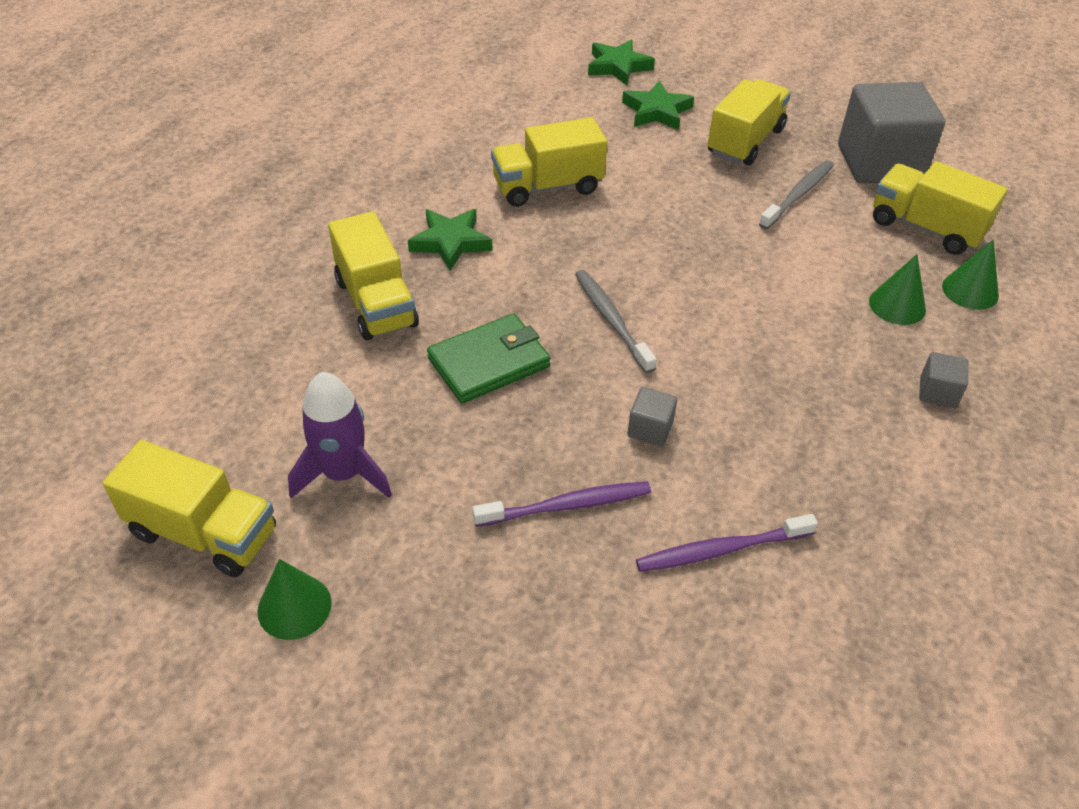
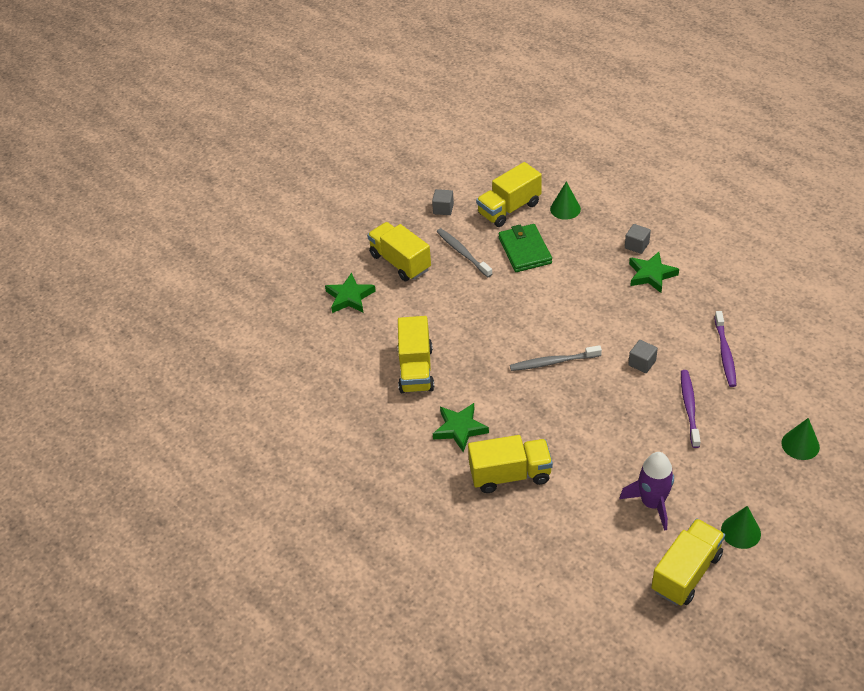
camera: 70 degrees left, 0 degrees up
(489, 362) = (577, 424): green wallet -> green wallet (525, 250)
(618, 66) = (285, 305): green star -> green star (651, 275)
(879, 163) = (443, 209): grey cube -> grey cube, size x0.41
(897, 305) = (570, 240): green cone -> green cone (800, 445)

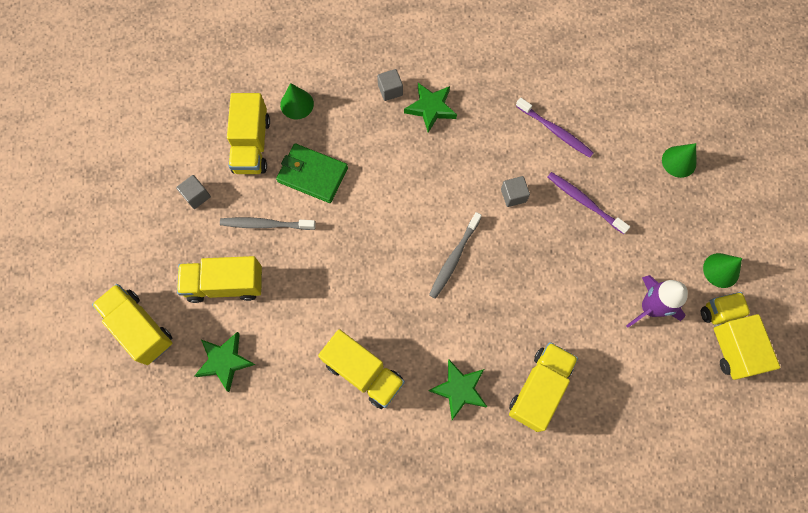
camera: 55 degrees left, 25 degrees up
(329, 245) = (140, 328): none -> yellow truck

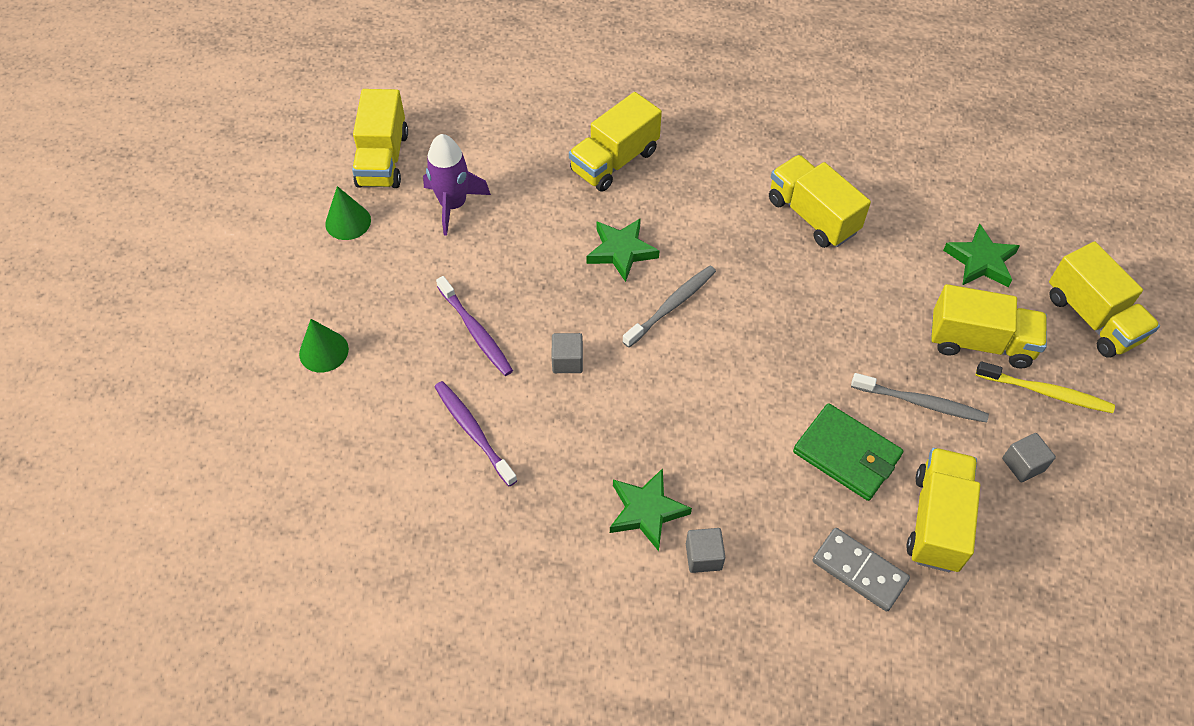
camera: 165 degrees left, 15 degrees down
(178, 254) = (1046, 392): none -> yellow toothbrush
(297, 104) = (859, 570): green cone -> grey domino
(459, 389) = (704, 178): green star -> green star (621, 251)

